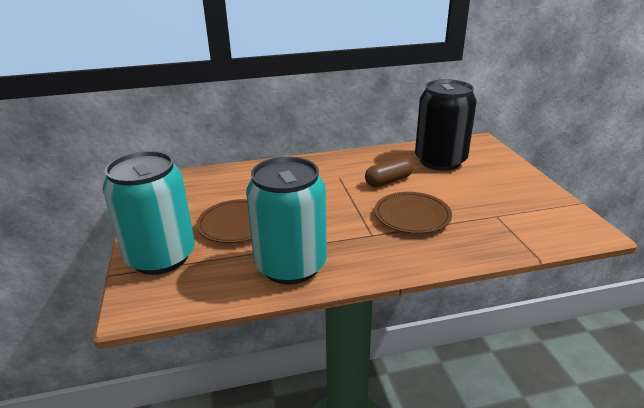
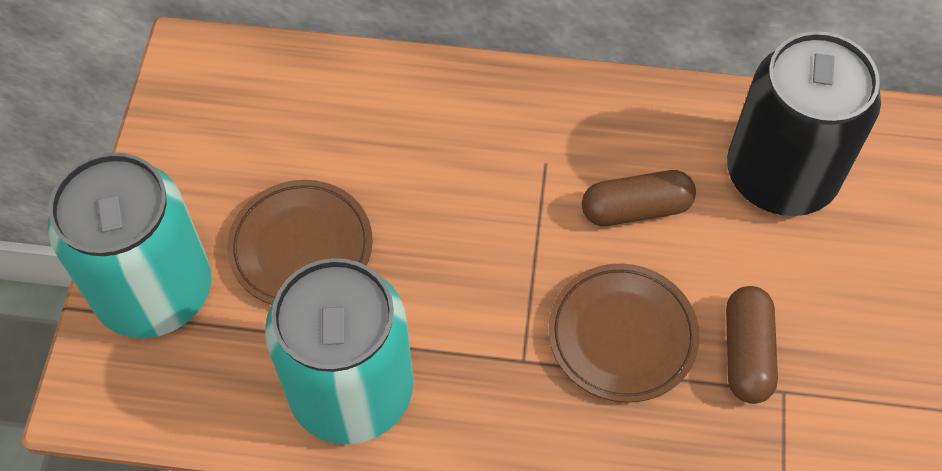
camera: 20 degrees right, 30 degrees up
(470, 208) = (746, 353): none -> brown capsule

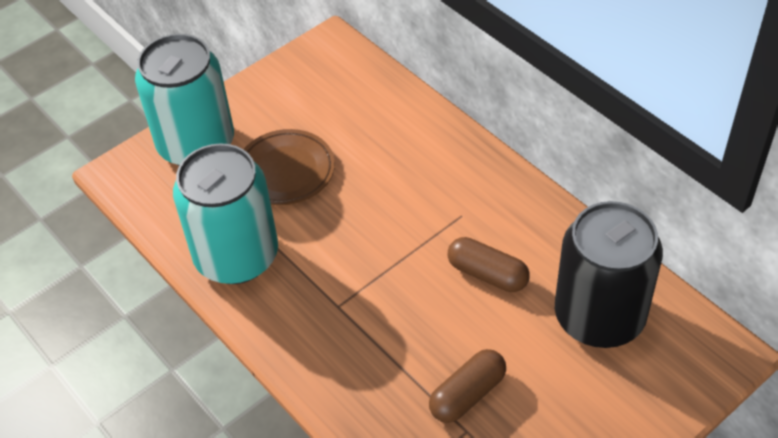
camera: 45 degrees right, 10 degrees down
(622, 336) = (405, 333): brown plate -> none

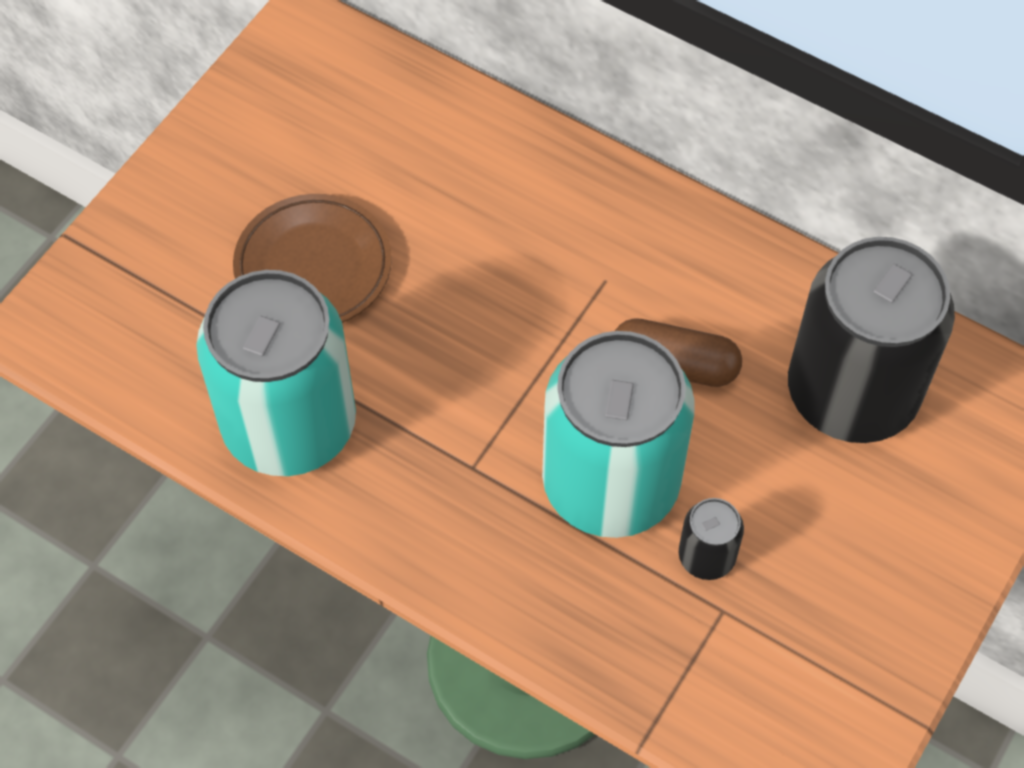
camera: 20 degrees left, 10 degrees up
(196, 144) = (153, 252): turquoise can -> turquoise can (610, 483)
(467, 394) = (706, 556): brown capsule -> black can

